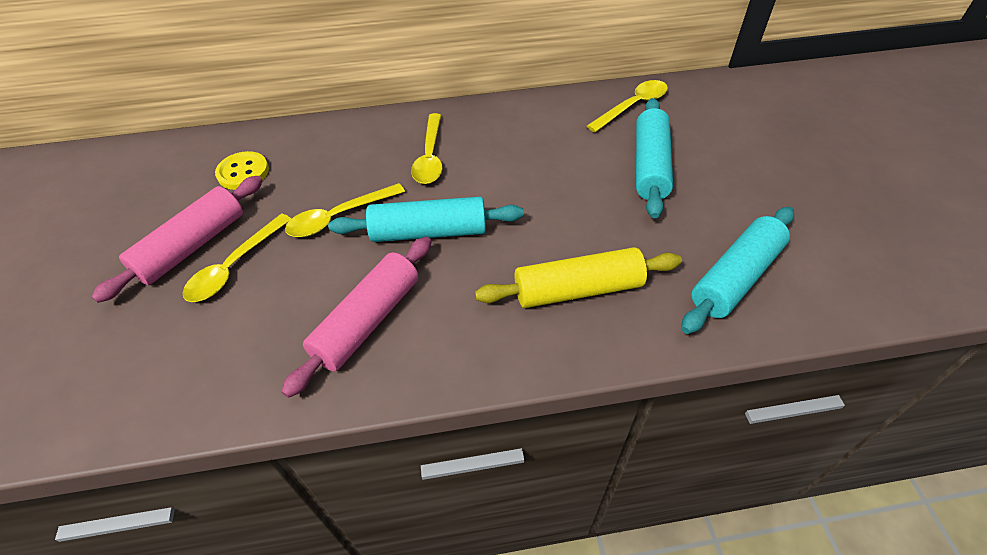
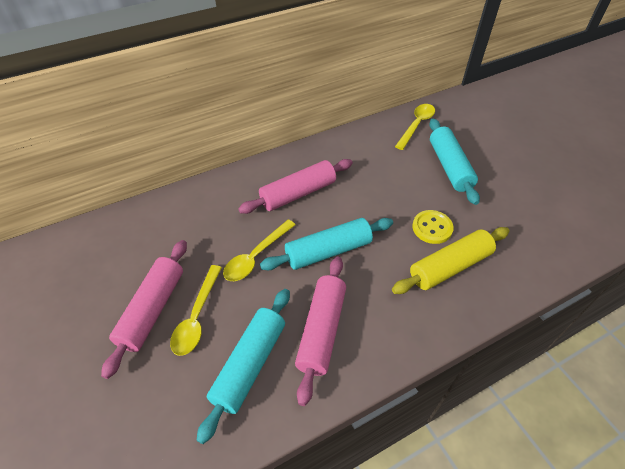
camera: 20 degrees left, 0 degrees up
(243, 172) = (159, 239): yellow button -> yellow button (432, 228)
(430, 157) = (298, 193): yellow spoon -> pink rolling pin
(735, 277) = (539, 232): turquoise rolling pin -> turquoise rolling pin (249, 364)

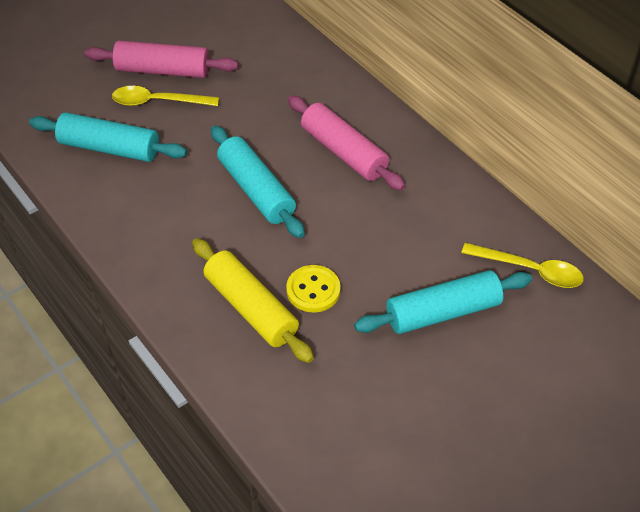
camera: 80 degrees right, 0 degrees up
(256, 256) = (238, 131): yellow spoon -> none
(321, 330) = (150, 195): pink rolling pin -> none

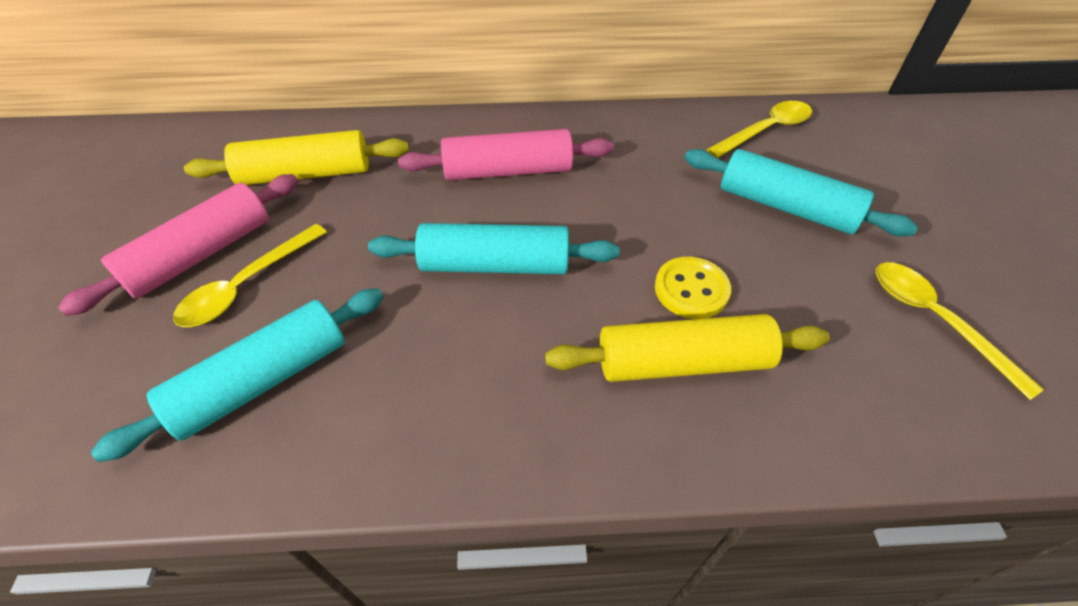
camera: 55 degrees left, 0 degrees up
(255, 66) = (305, 174): none -> yellow rolling pin
(392, 428) = (935, 320): none -> yellow spoon
(442, 312) = (786, 206): turquoise rolling pin -> turquoise rolling pin turned 75 degrees counterclockwise

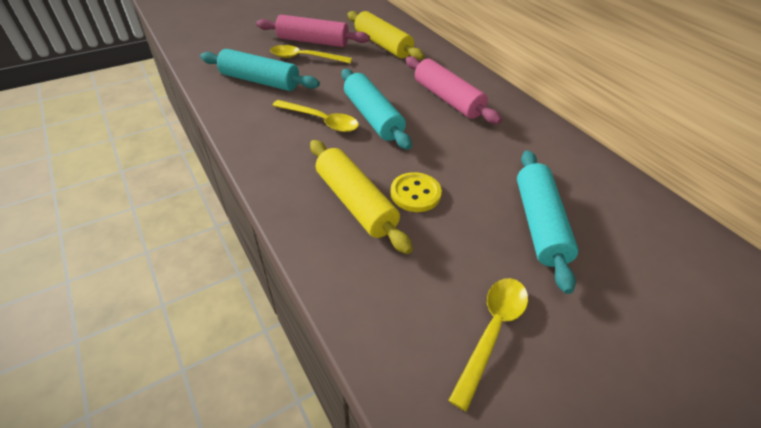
camera: 60 degrees right, 5 degrees down
(766, 130) = (619, 197): yellow spoon -> yellow spoon (321, 121)

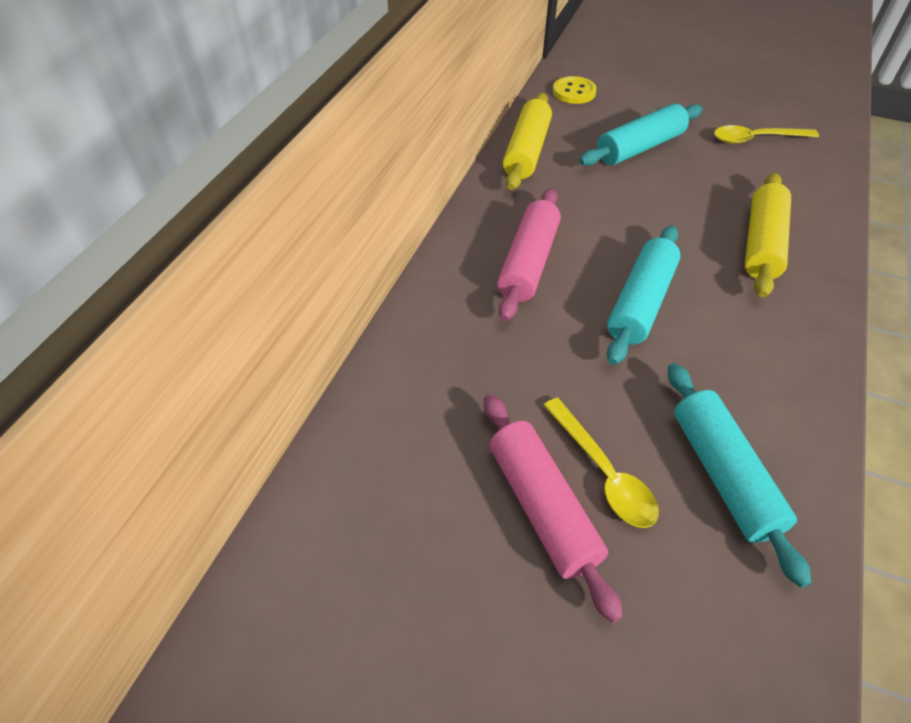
camera: 125 degrees left, 5 degrees up
(321, 121) = (704, 341): yellow spoon -> none
(382, 45) = (454, 402): yellow rolling pin -> yellow rolling pin (527, 151)
(415, 193) = (701, 217): yellow button -> yellow button (574, 92)

